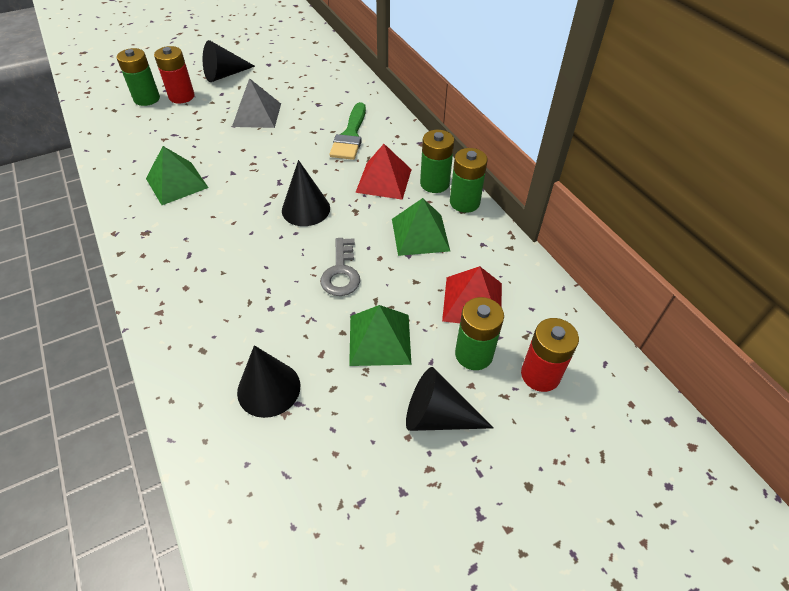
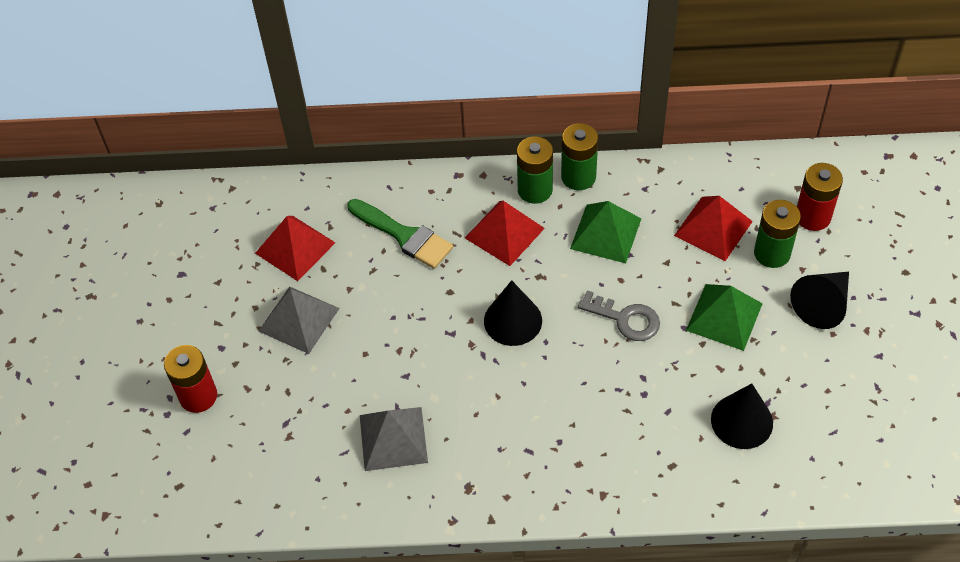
camera: 60 degrees left, 5 degrees up
(147, 99) = (176, 440): green battery -> none
(177, 183) = (393, 438): green pyramid -> grey pyramid
(225, 75) = (175, 332): black cone -> none
(312, 96) = (295, 247): none -> red pyramid

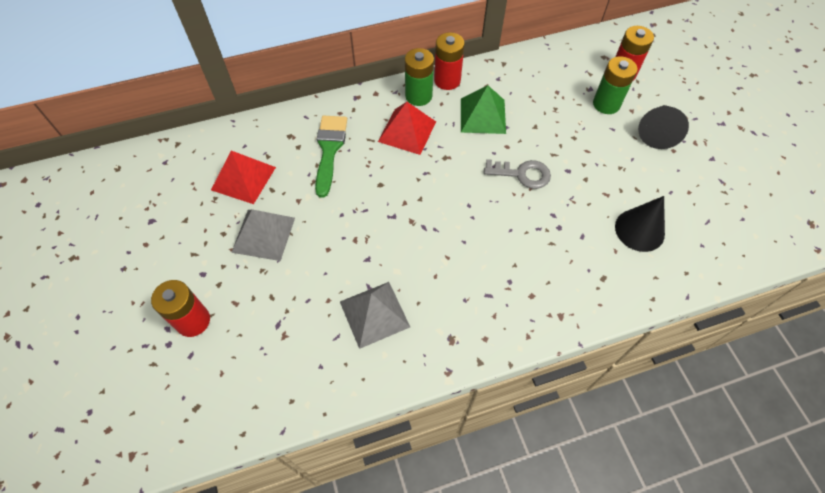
camera: 20 degrees left, 5 degrees up
(404, 235) = (329, 150): green brush -> green brush turned 105 degrees counterclockwise
(513, 320) = (437, 195): black cone -> none
(578, 177) = (447, 80): green battery -> red battery
(713, 228) = (558, 96): red pyramid -> none
(724, 316) = (593, 156): green pyramid -> none

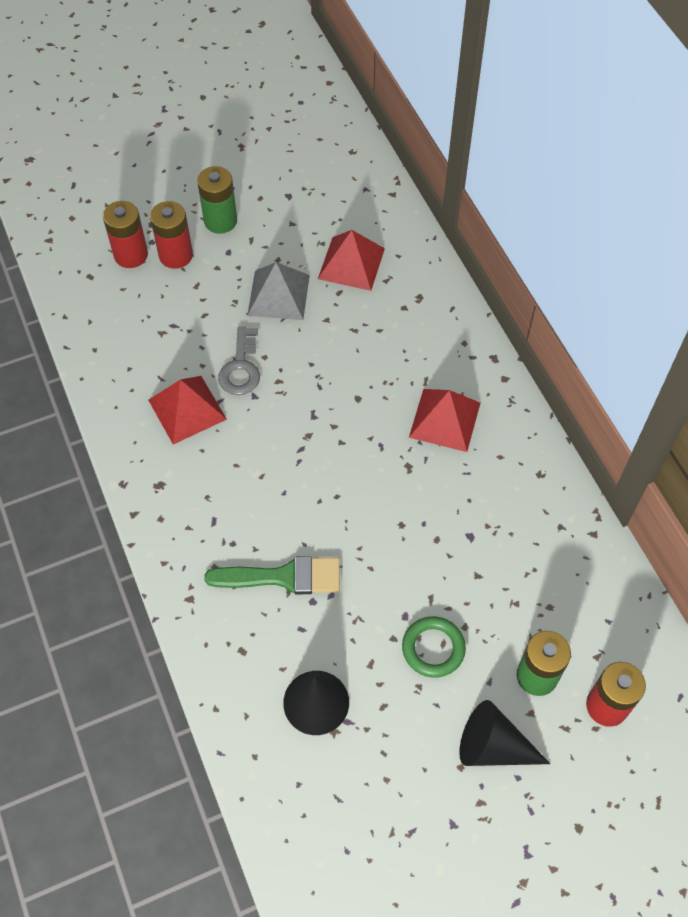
camera: 85 degrees right, 0 degrees up
(329, 150) = (403, 340): green brush -> green brush (283, 577)
(374, 314) = (187, 409): grey pyramid -> red pyramid
(418, 96) = (508, 428): green battery -> green battery (220, 221)
(447, 80) = (544, 461): red battery -> red battery (131, 255)
(482, 115) = (486, 508): green pyramid -> none
(522, 174) = (392, 558): grey key -> grey key (241, 368)
(592, 156) = (433, 648): none -> green ring

